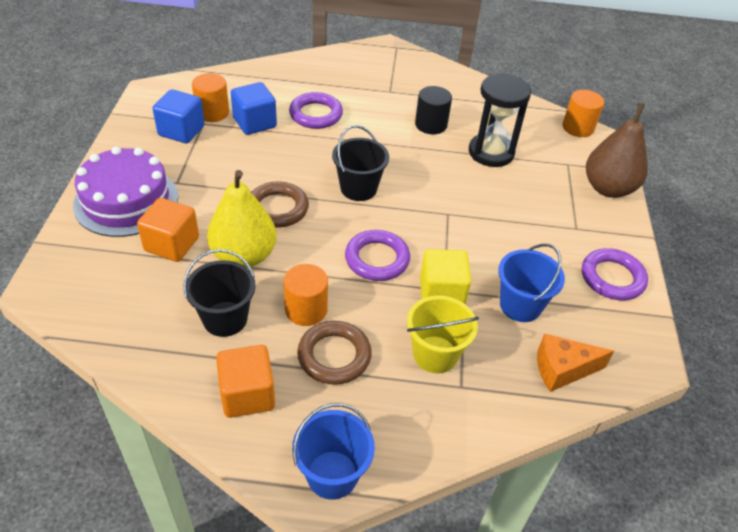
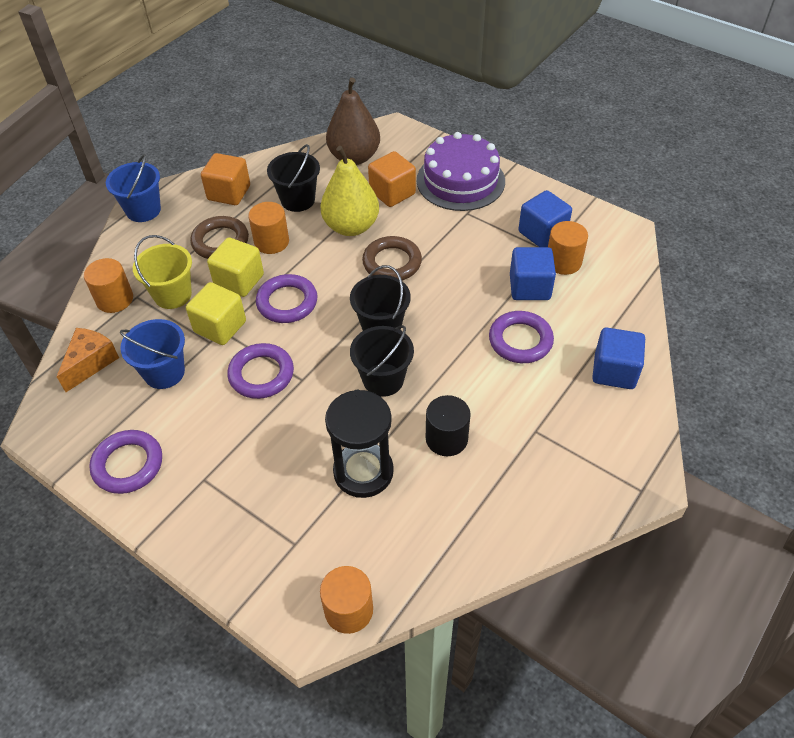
camera: 125 degrees right, 5 degrees up
(312, 70) = (614, 371): none -> blue cube
(377, 309) = (239, 280): none -> yellow cube
(409, 169) = (383, 380): none -> black bucket
(464, 239) = (261, 374): none -> purple ring
(480, 404) = (114, 299): none -> orange cylinder
(608, 188) = (229, 558): brown pear -> brown pear (354, 157)

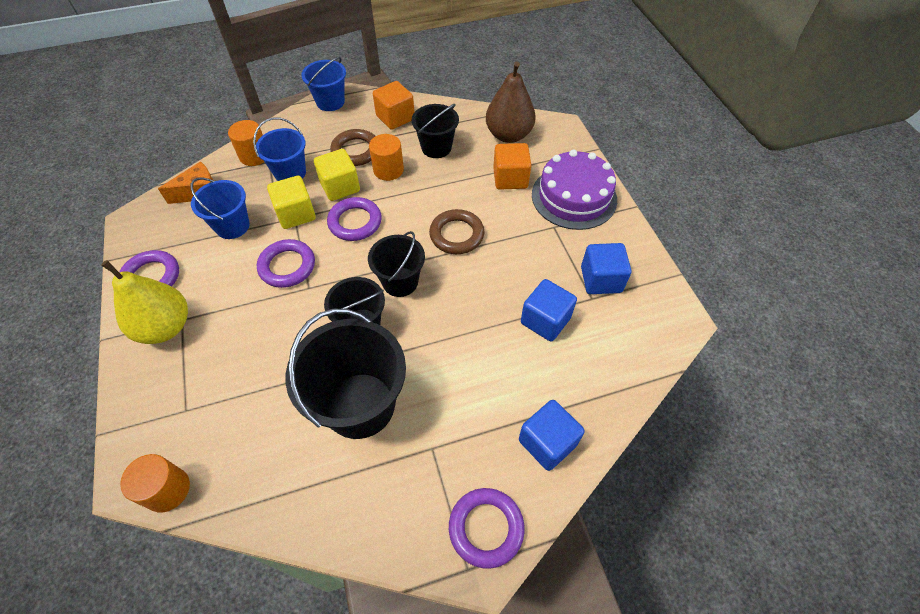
camera: 35 degrees right, 5 degrees up
(172, 295) = (290, 173): yellow bucket -> blue bucket
(351, 226) = (454, 189): yellow pear -> yellow pear (165, 327)
(363, 472) = (279, 388): black hourglass -> none
(446, 438) = (360, 405): black cylinder -> black bucket
(520, 340) = (494, 361): purple ring -> purple ring (486, 528)
(563, 262) = (595, 315): orange cylinder -> none

